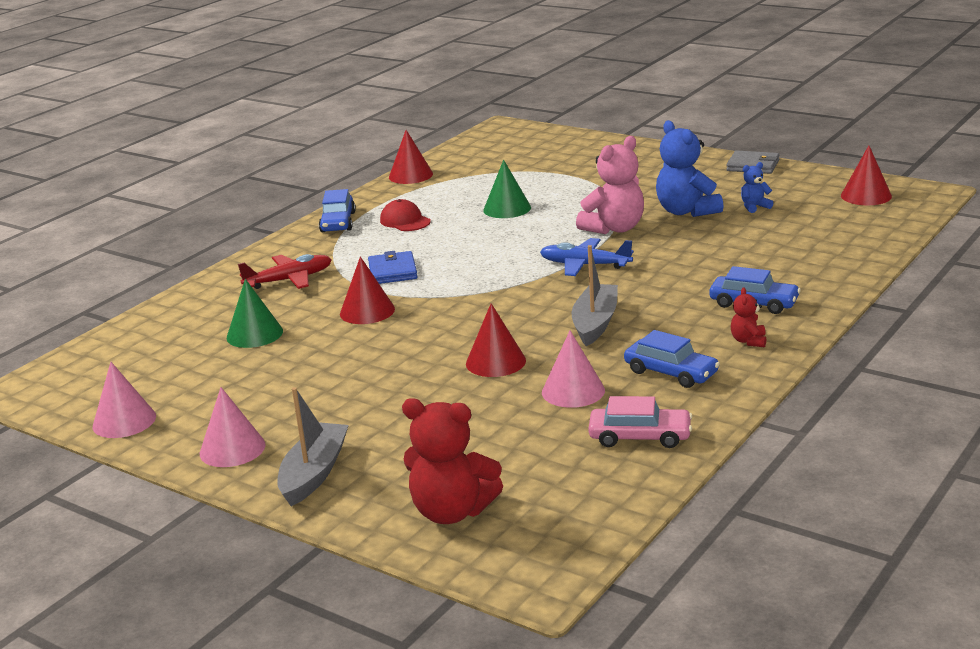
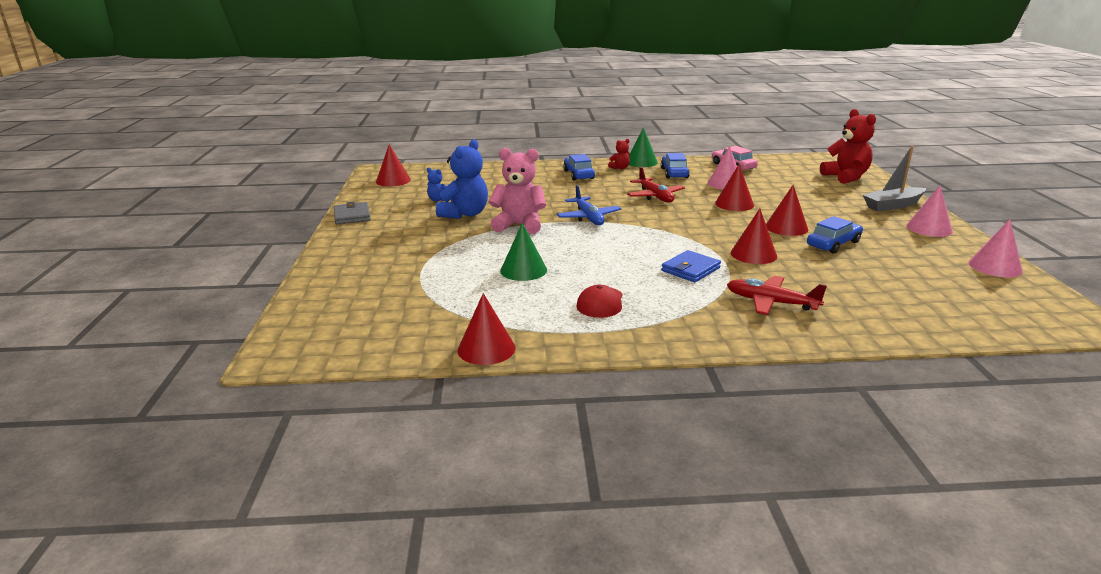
camera: 130 degrees left, 0 degrees up
(254, 334) = (850, 276): green cone -> green cone (641, 162)
(338, 222) = (646, 335): blue car -> blue car (833, 244)
(386, 359) = (786, 227): none -> red cone
(595, 323) = (655, 196): grey boat -> red plane

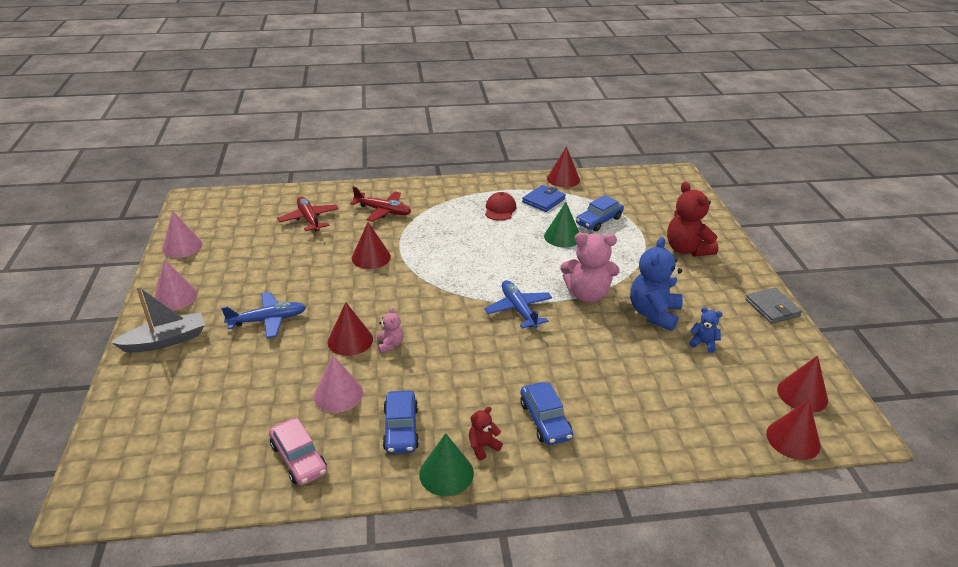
camera: 175 degrees right, 10 degrees up
(655, 196) = (440, 356): red plane -> red plane (309, 219)
(690, 269) = (430, 240): blue wallet -> blue wallet (544, 200)
(699, 202) = (390, 344): none -> pink teddy bear
(786, 227) = (318, 296): red cone -> red cone (793, 439)
(817, 214) = (268, 320): none -> blue plane
(833, 244) = (291, 272): blue car -> blue car (599, 221)
(846, 177) = (151, 419): red teddy bear -> red teddy bear (687, 249)

